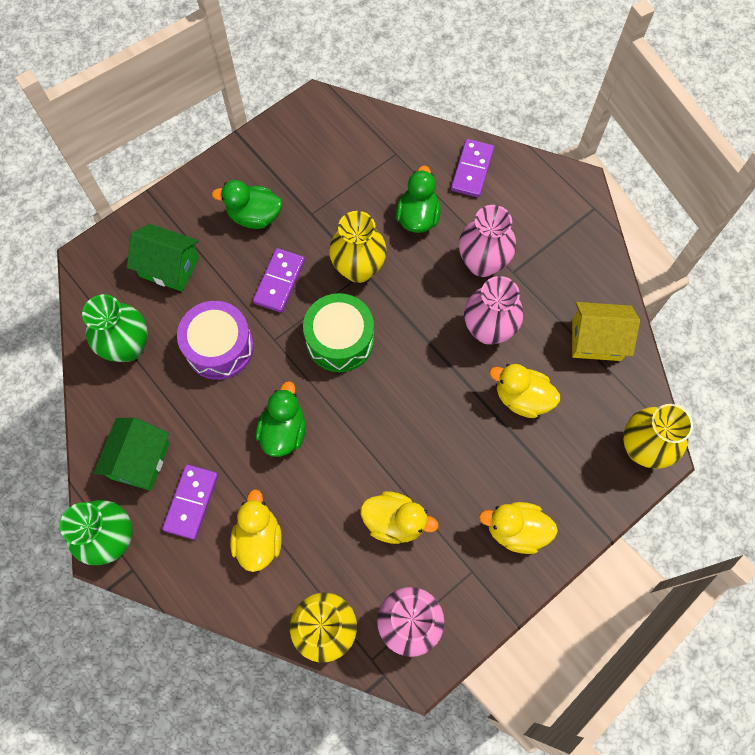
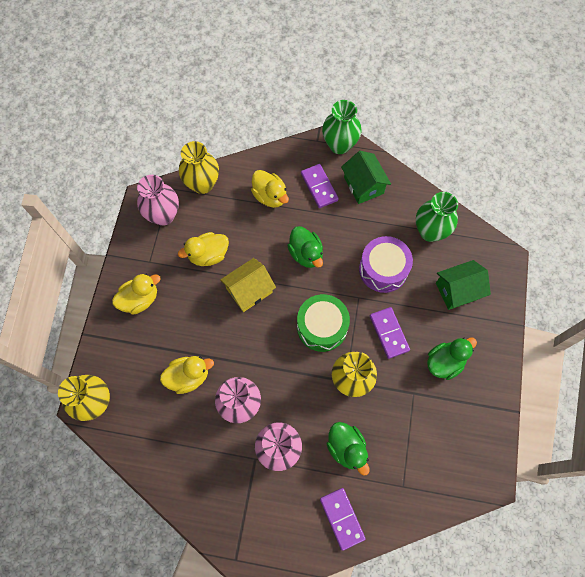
camera: 140 degrees right, 0 degrees up
(596, 340) = (168, 453): yellow house -> yellow house (249, 290)

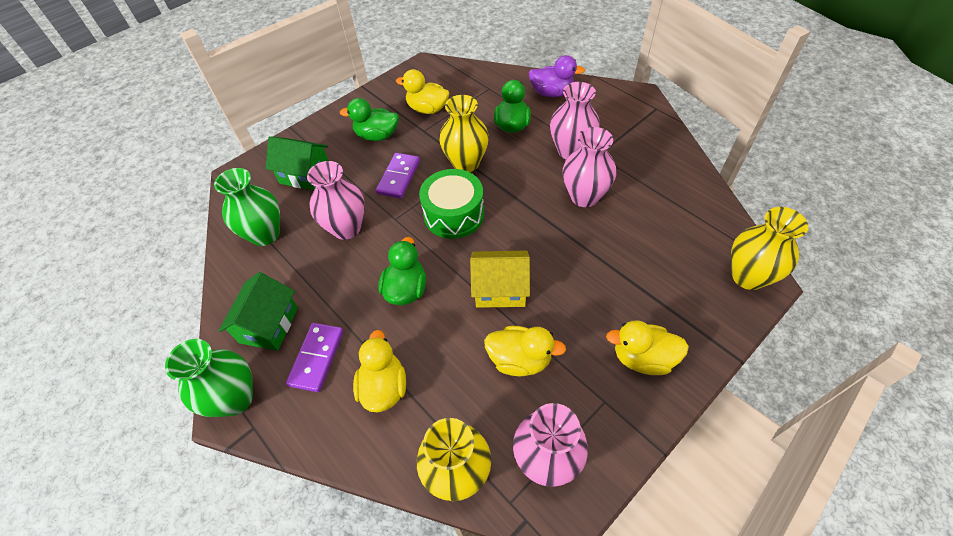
camera: 140 degrees left, 15 degrees down
(188, 377) = (625, 245): yellow duck -> yellow duck (427, 109)
(342, 518) = (552, 93): purple domino -> purple duck
(383, 269) = (346, 228): purple drum -> pink vase

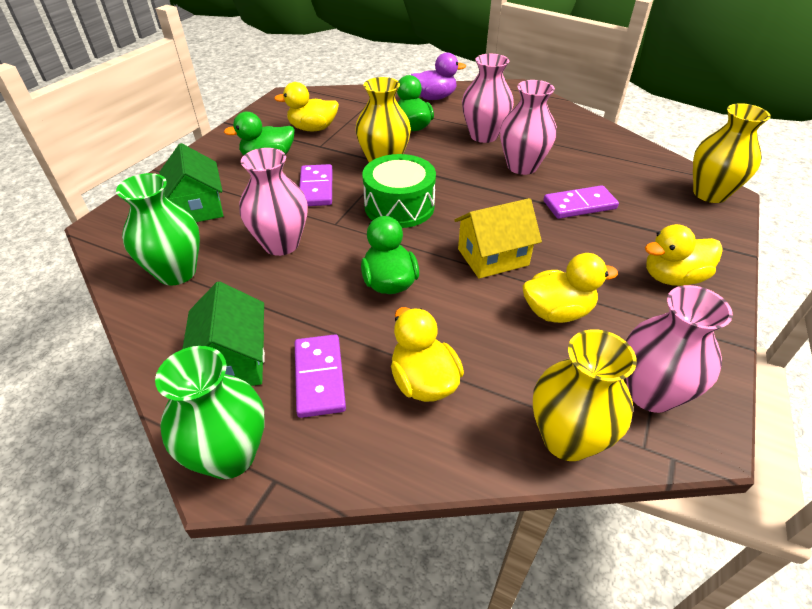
camera: 25 degrees left, 10 degrees down
(305, 175) = (199, 207): green house -> green house turned 75 degrees clockwise
(610, 255) = (579, 205): none -> purple domino

